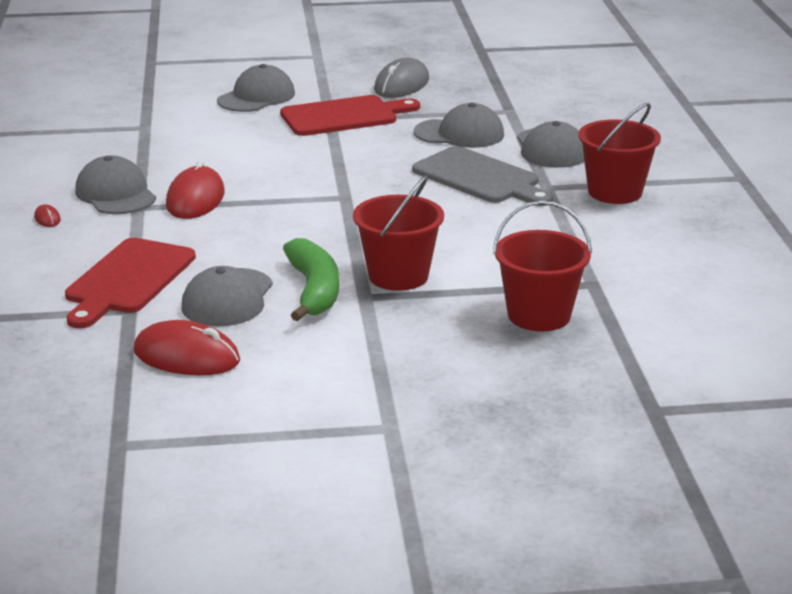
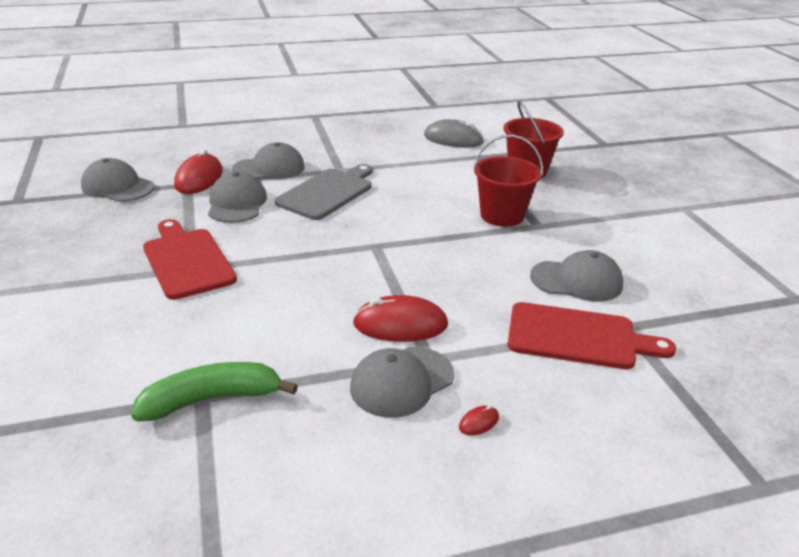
camera: 100 degrees left, 5 degrees up
(186, 356) = (670, 287): red mouse -> red mouse (199, 178)
(256, 97) = (116, 321): grey cap -> grey cap (117, 187)
(314, 290) = (542, 245): green banana -> green banana (212, 399)
(401, 84) = (105, 235): grey mouse -> grey mouse (453, 139)
(615, 192) = (344, 149): red bucket -> none

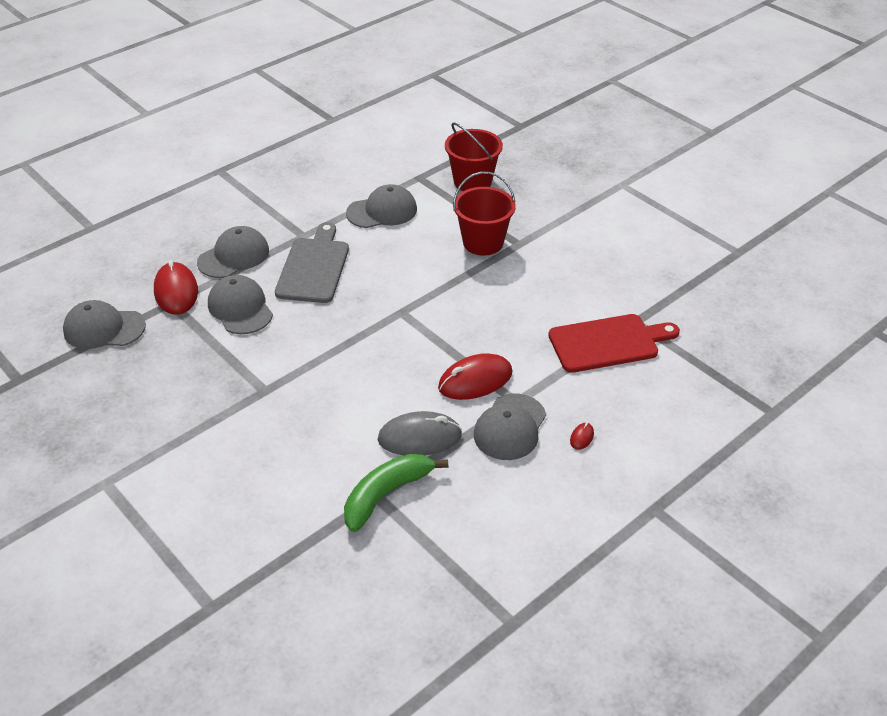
camera: 25 degrees left, 10 degrees up
(187, 260) = (252, 385): red cutting board -> none
(453, 139) = (381, 161): grey mouse -> grey mouse (419, 437)
(576, 281) = (579, 291): grey cap -> grey cap (382, 211)

